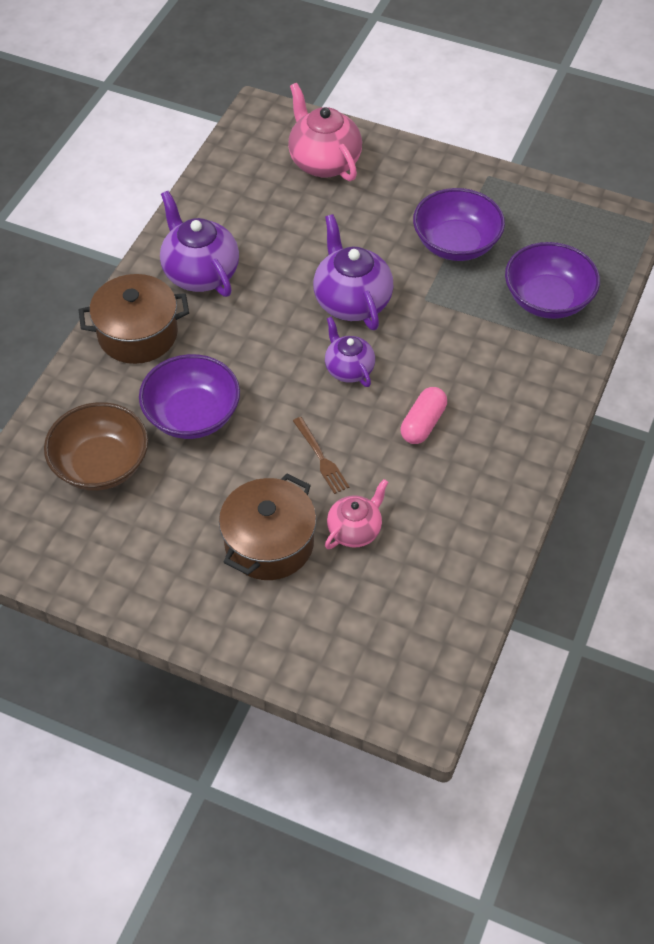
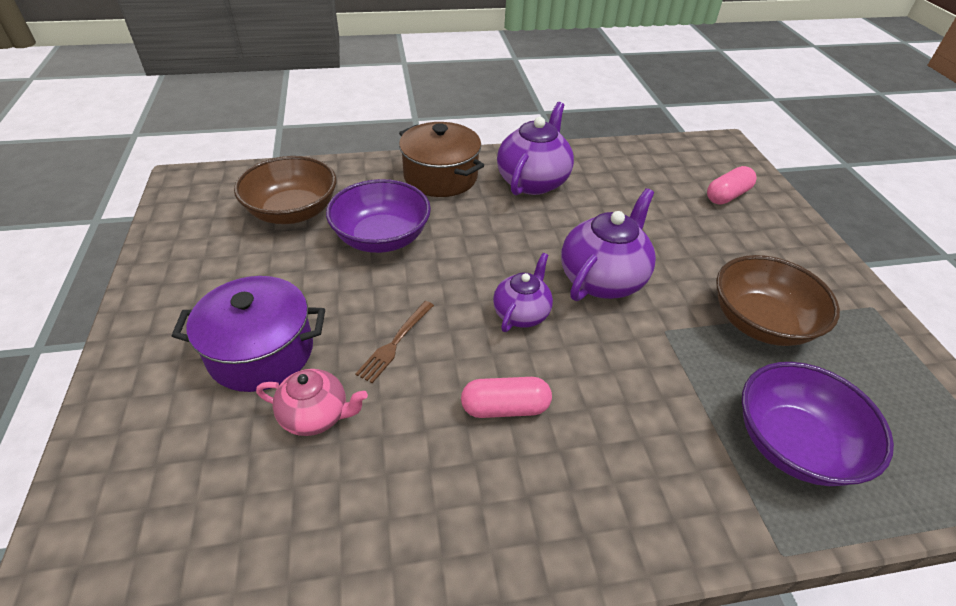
camera: 55 degrees right, 10 degrees down
(269, 543) = (261, 352): brown pot -> purple pot
(324, 162) = (727, 195): pink teapot -> pink capsule
(456, 243) = (760, 322): purple bowl -> brown bowl

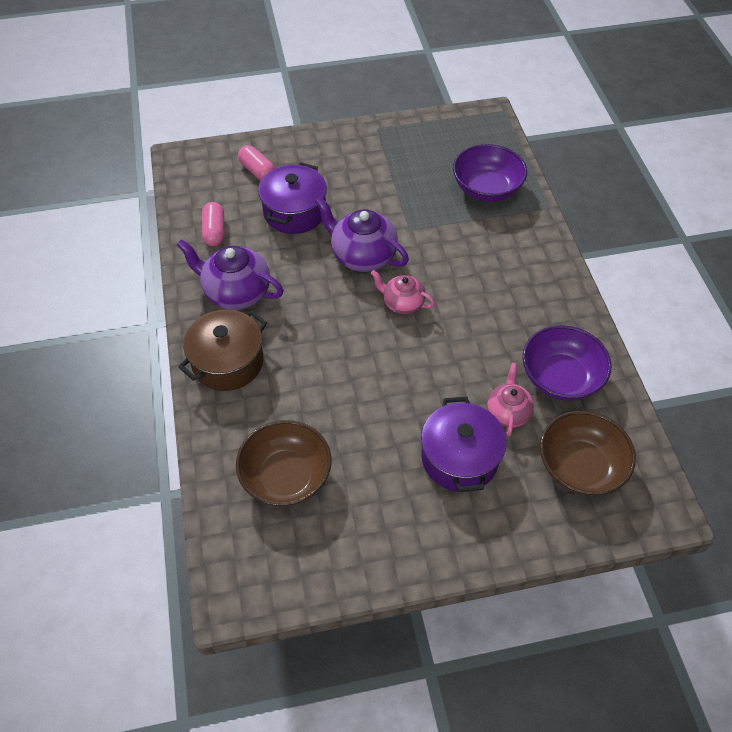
camera: 90 degrees left, 10 degrees up
(382, 238) = (322, 399): purple bowl -> purple bowl (560, 378)
(395, 343) = (439, 376): brown fork -> none
(505, 408) = (484, 313): pink capsule -> pink capsule (214, 231)
(521, 313) = (402, 303): purple teapot -> pink teapot
(666, 223) = (294, 212): none -> purple pot
(760, 322) = (396, 182): brown bowl -> brown bowl (580, 467)

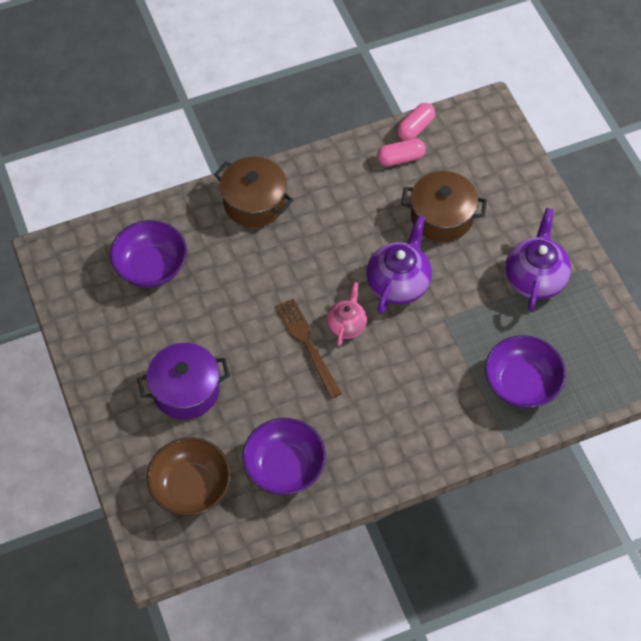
camera: 80 degrees right, 5 degrees up
(236, 292) = (331, 191): purple teapot -> purple teapot (535, 278)
(257, 171) = (490, 175): pink capsule -> pink capsule (415, 128)
(286, 477) = (151, 266): brown bowl -> purple bowl
(294, 212) = (441, 217): purple pot -> brown pot
(419, 339) = (307, 344): none -> brown fork
(507, 412) = (238, 424): pink teapot -> none

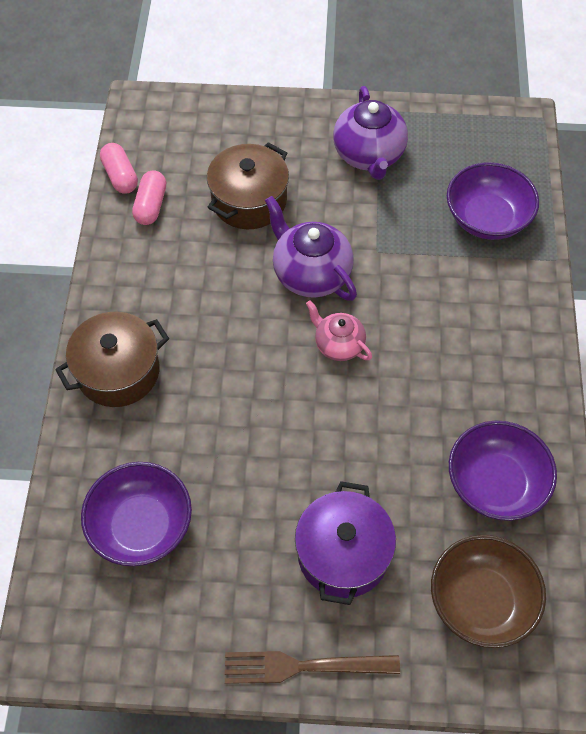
camera: 65 degrees left, 0 degrees up
(307, 344) = (344, 395): brown fork -> brown fork (303, 666)
(535, 278) = (369, 155): purple teapot -> purple teapot turned 135 degrees counterclockwise

